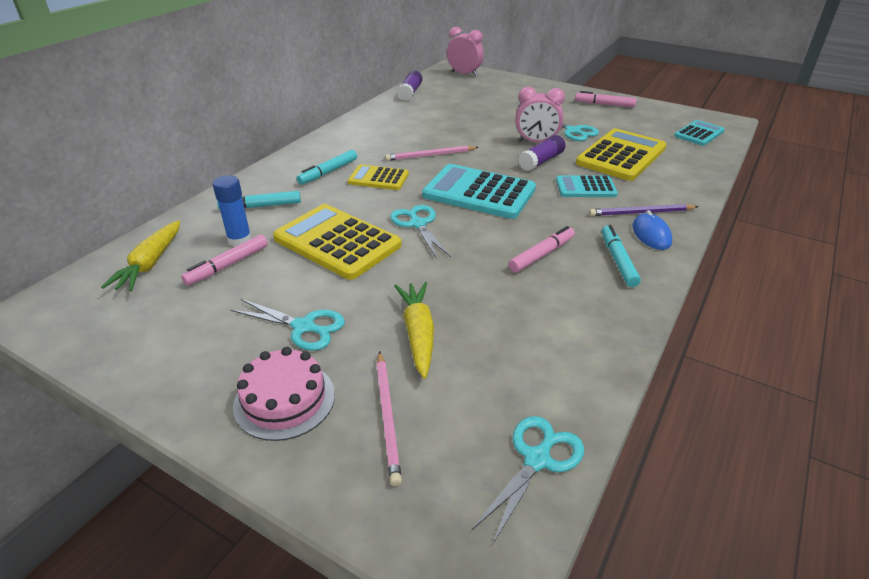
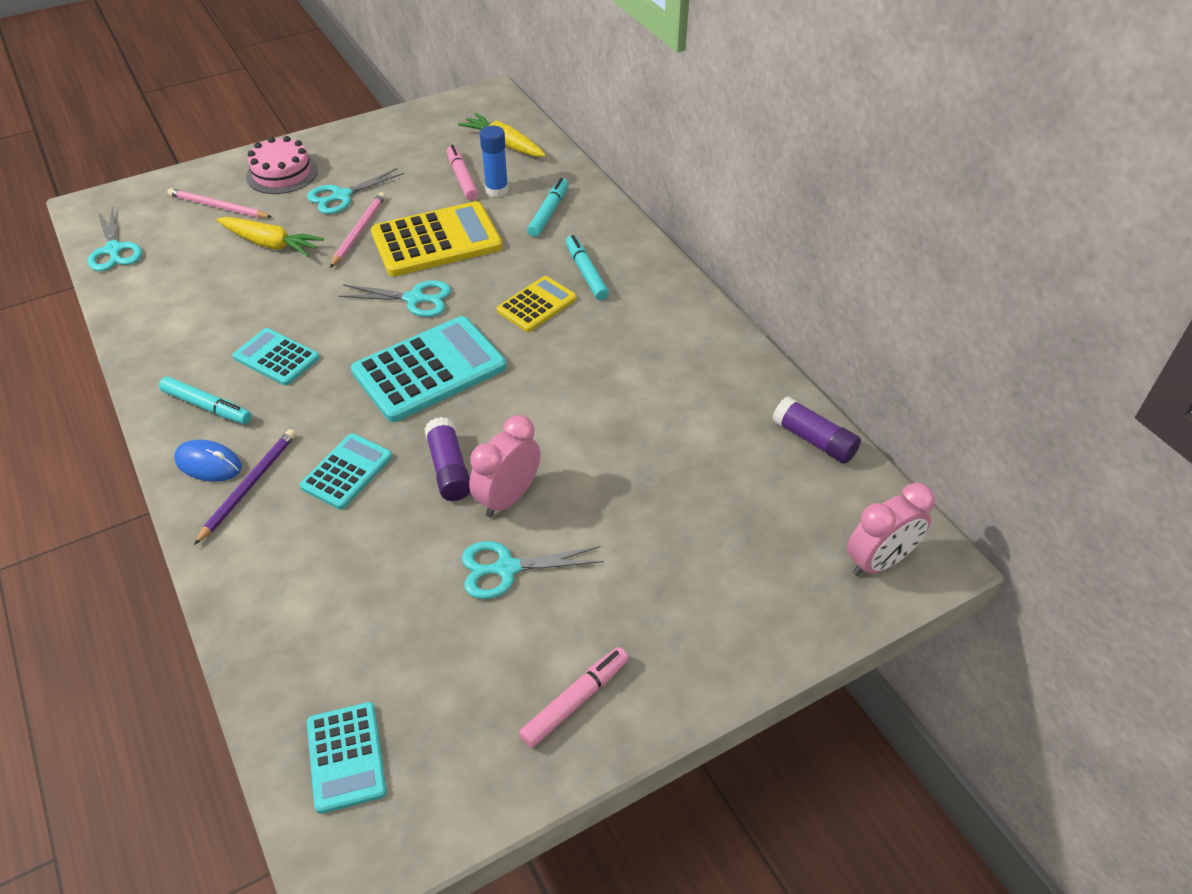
camera: 120 degrees right, 10 degrees up
(430, 155) = (559, 369): pink pencil -> pink pencil (359, 231)
(541, 255) = (276, 358): pink marker -> turquoise calculator
(621, 156) = (382, 572): yellow calculator -> none

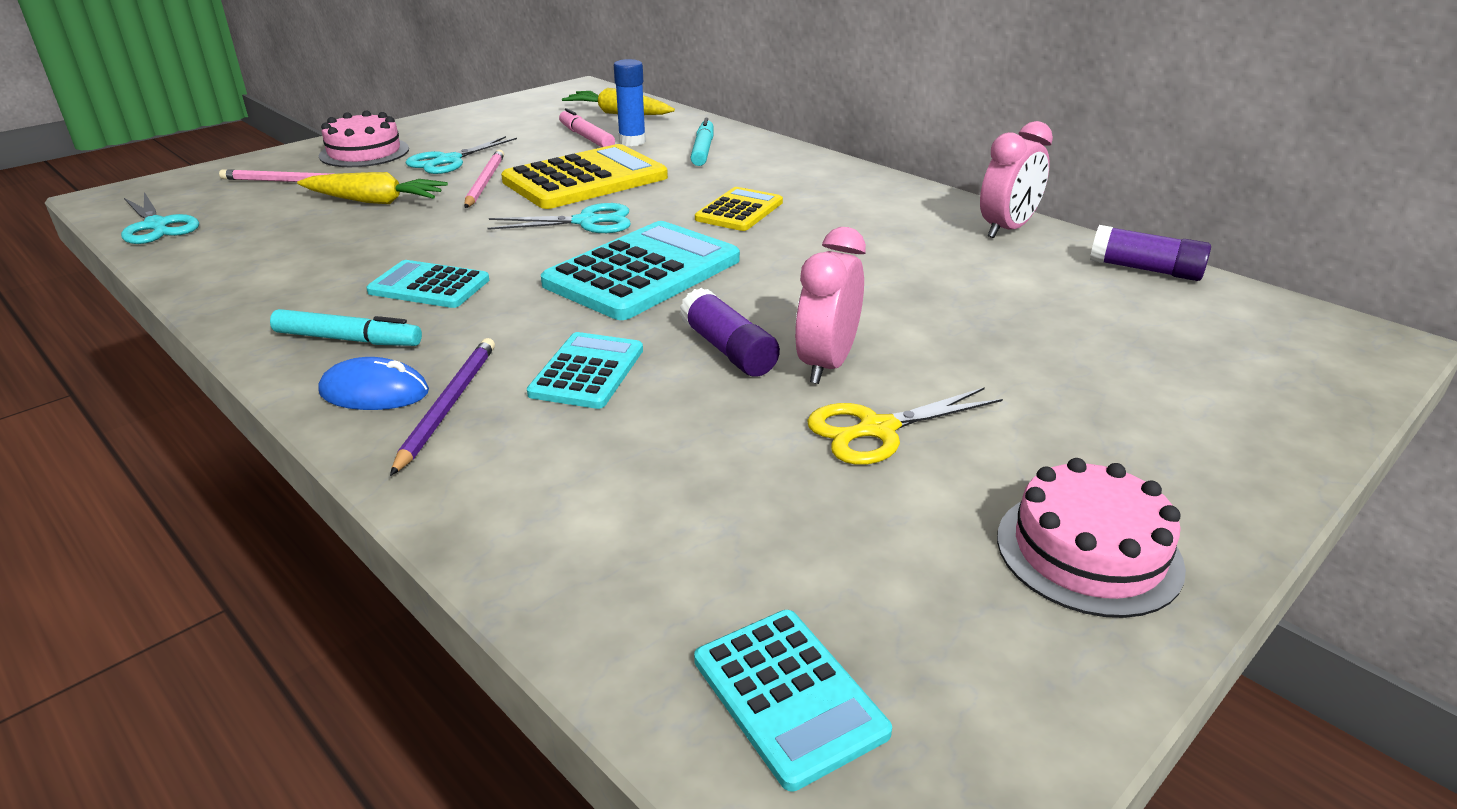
camera: 15 degrees left, 15 degrees down
(506, 569) = (877, 430): turquoise scissors -> yellow scissors
(574, 701) = (1088, 551): pink marker -> pink cake
(586, 273) = (778, 184): turquoise marker -> none
(879, 562) = (1322, 352): pink clock -> pink clock (1007, 229)

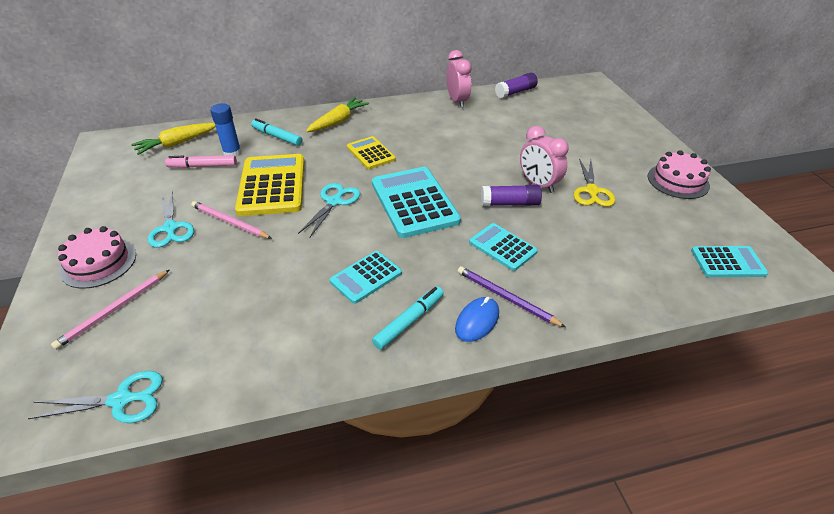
camera: 60 degrees left, 10 degrees up
(374, 201) = (207, 275): yellow carrot -> yellow carrot (338, 121)

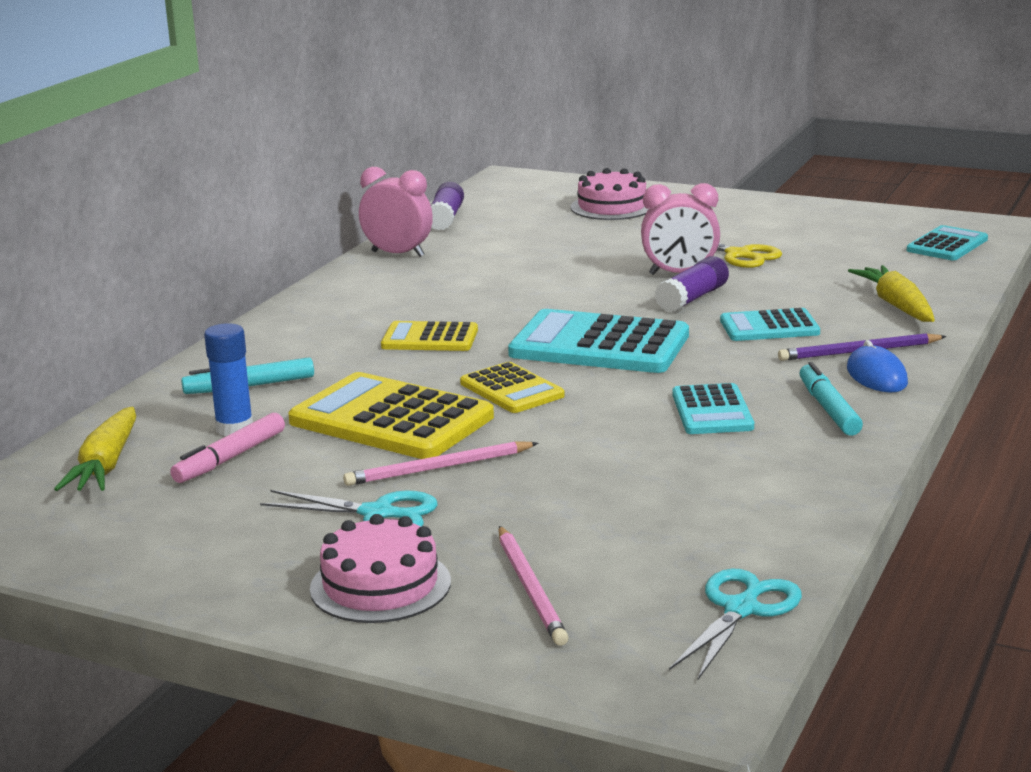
camera: 50 degrees left, 20 degrees down
(334, 202) = (512, 389): turquoise scissors -> yellow calculator
(338, 121) = (293, 336): yellow carrot -> yellow carrot (897, 306)
(678, 181) = (788, 214): pink cake -> pink cake (612, 207)

